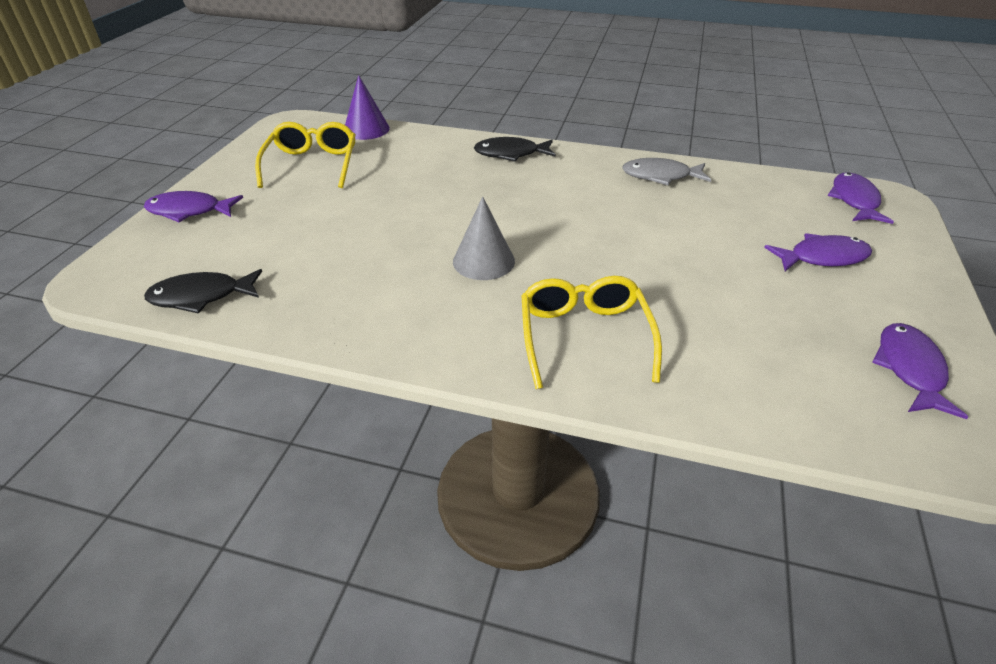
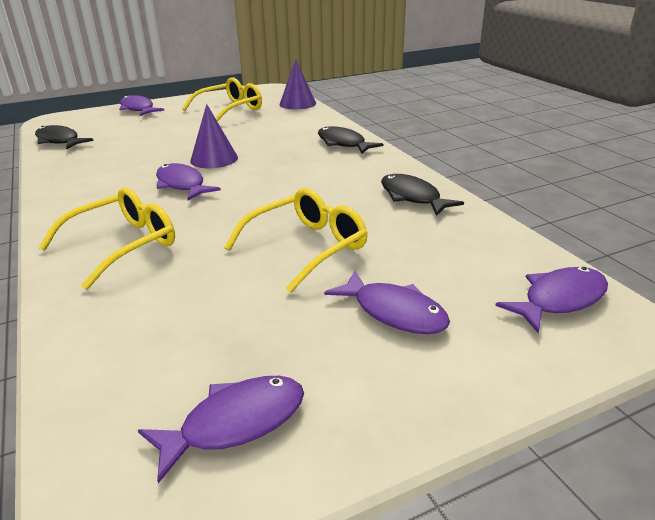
camera: 50 degrees right, 10 degrees down
(443, 222) = (214, 159): none -> purple cone
(483, 261) = (182, 185): grey cone -> purple fish
(660, 176) = (412, 197): grey fish -> black fish
(694, 250) = (307, 247): none -> yellow glasses

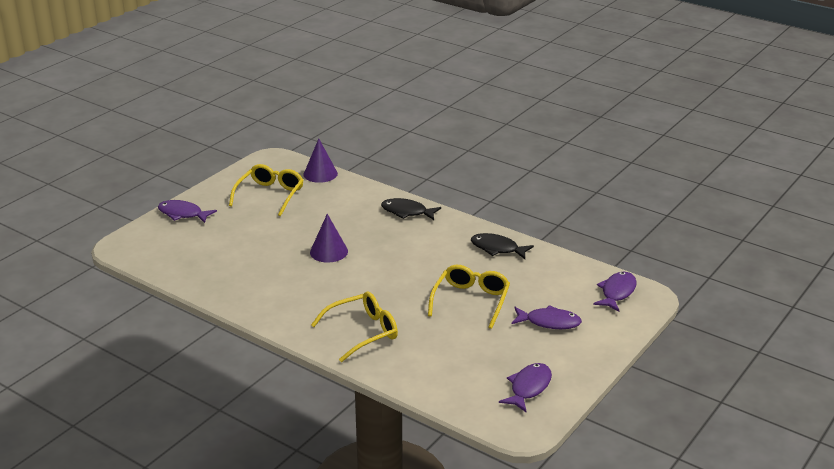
camera: 30 degrees left, 0 degrees up
(59, 141) = (171, 267): black fish -> none
(123, 245) = (363, 332): yellow glasses -> yellow glasses turned 45 degrees clockwise
(182, 185) = (337, 280): purple fish -> none

